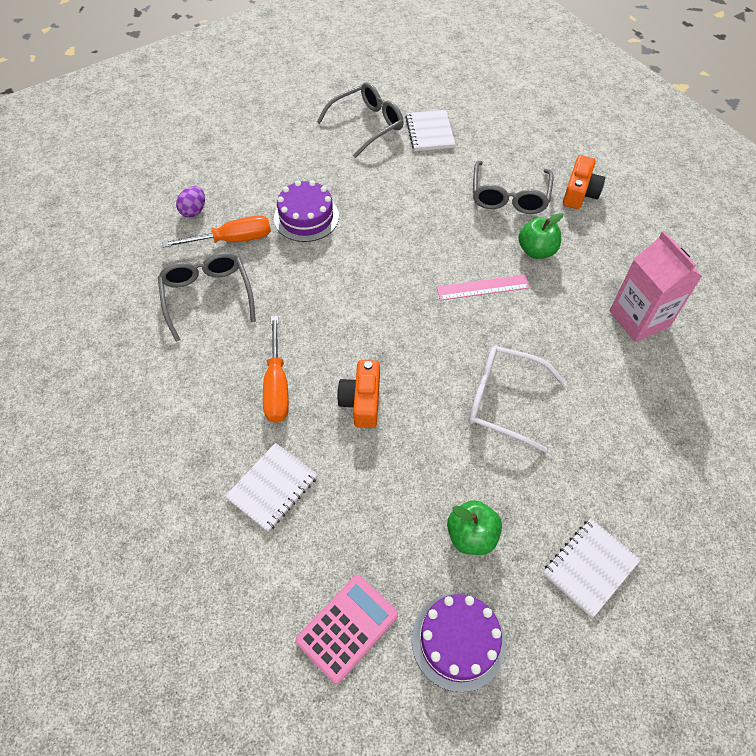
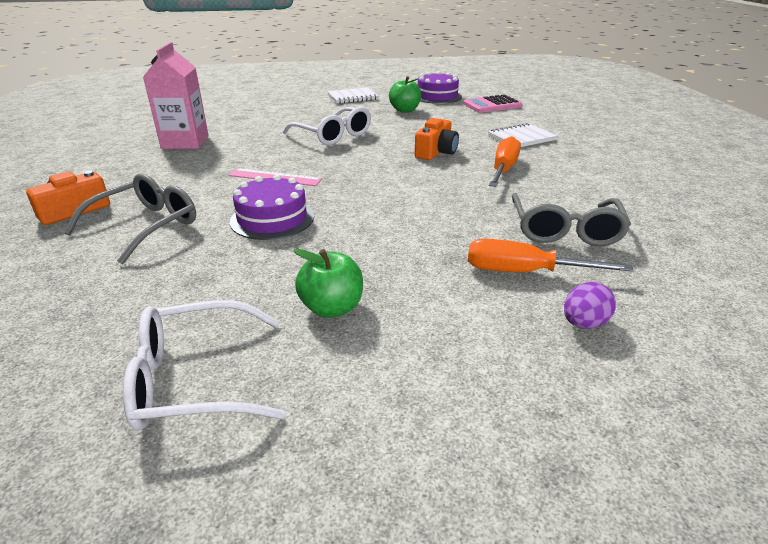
camera: 155 degrees left, 25 degrees down
(306, 217) = (409, 270): purple cake -> purple cake (272, 219)
(367, 125) = (194, 380): grey glasses -> white glasses
(429, 132) = (115, 329): white notebook -> none
(536, 251) = (193, 185): green apple -> green apple (332, 308)

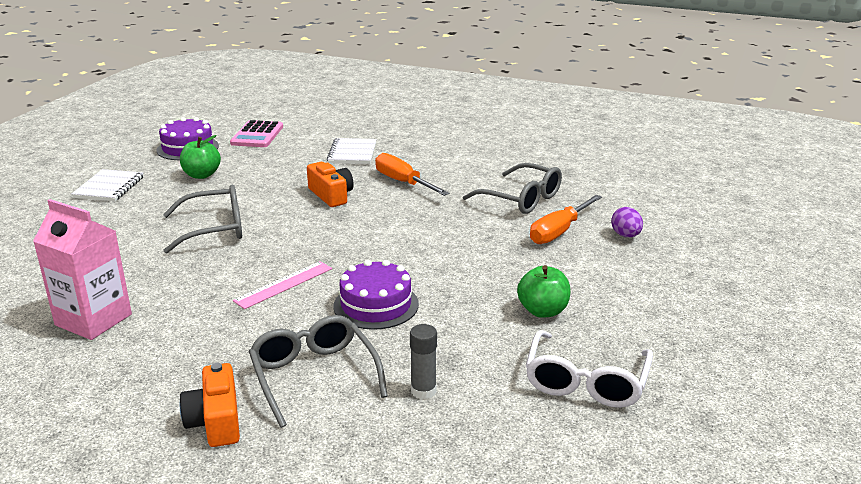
camera: 60 degrees left, 5 degrees down
(139, 280) = (423, 391): none -> grey glue stick
(333, 135) = (215, 229): white glasses -> grey glasses

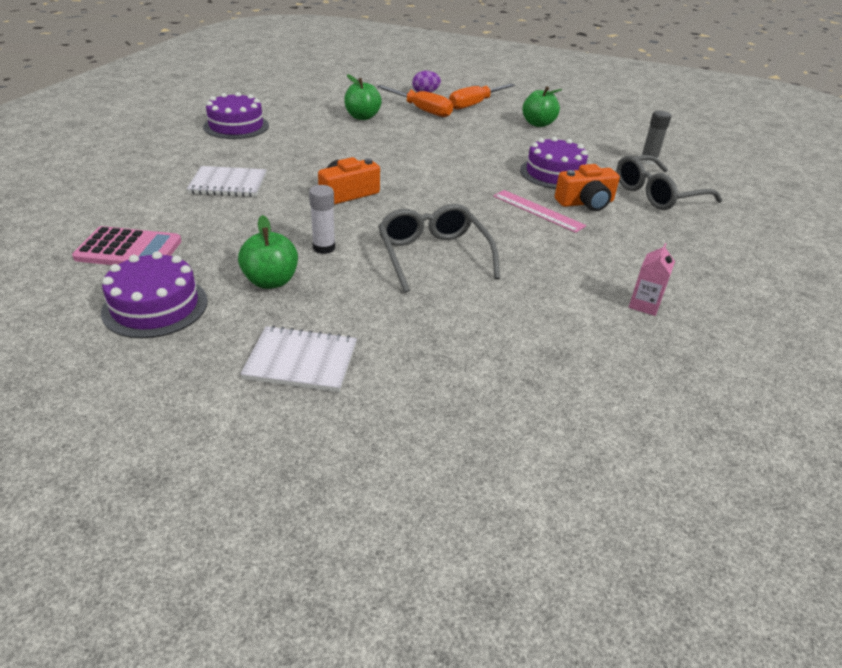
camera: 95 degrees left, 10 degrees up
(93, 320) = (644, 305): pink carton -> pink carton, size x0.48
(216, 421) = (732, 226): orange camera -> orange camera (585, 203)
(240, 189) = (324, 248): none -> white glue stick
(403, 182) = (319, 159): orange screwdriver -> orange screwdriver (475, 104)
(475, 147) = (236, 126): none -> purple cake
(521, 199) = (362, 117): grey glasses -> green apple
(586, 382) = (609, 120): white glasses -> none

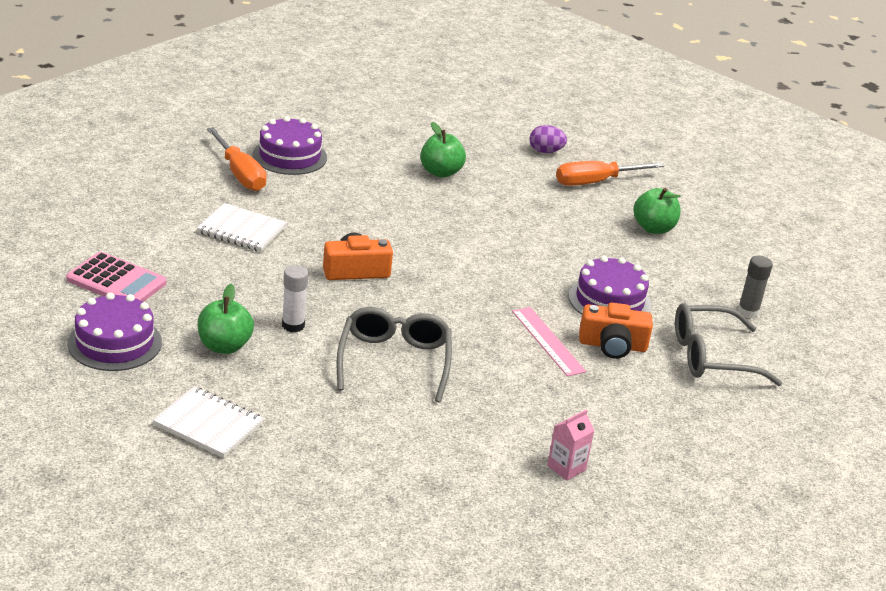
camera: 20 degrees right, 5 degrees down
(421, 110) = (520, 177): orange screwdriver -> orange screwdriver (240, 174)

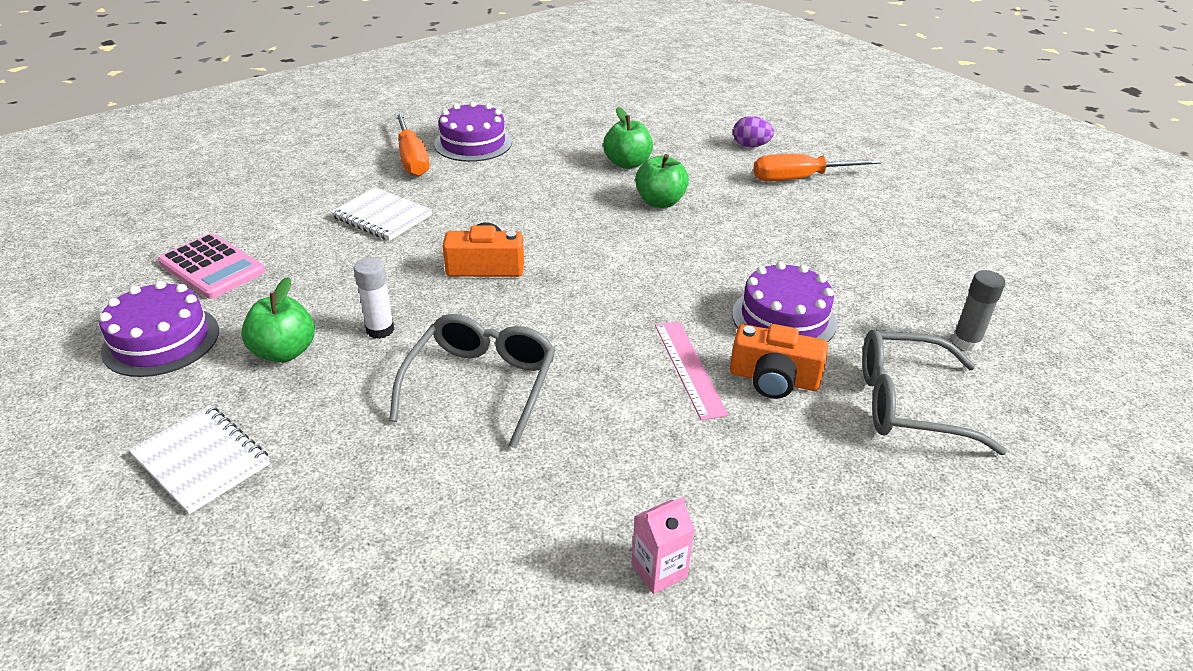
camera: 15 degrees right, 5 degrees up
(653, 228) = (858, 232): green apple -> green apple (660, 202)

